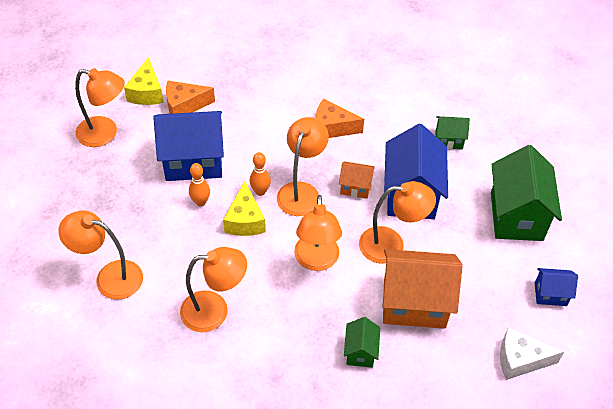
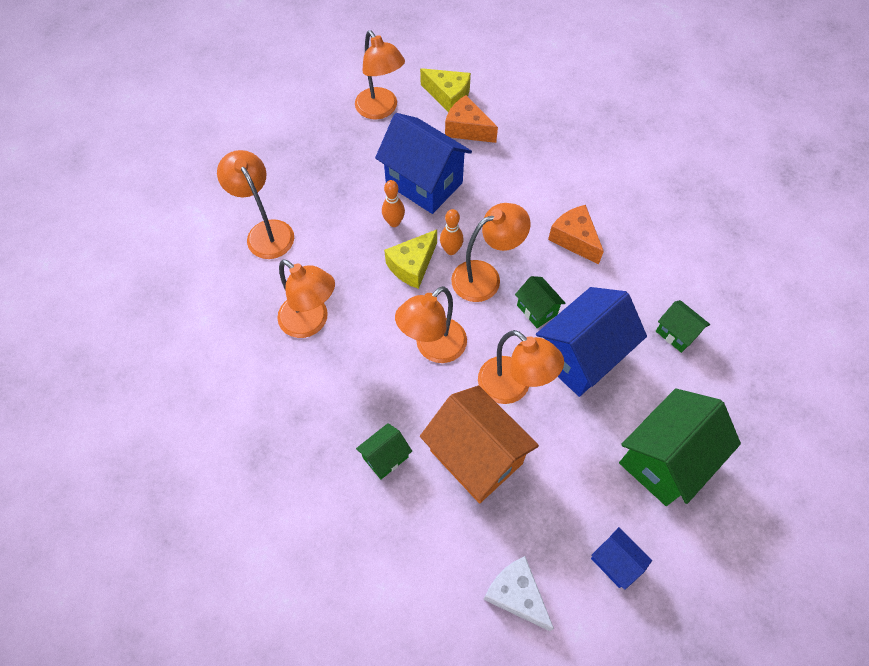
camera: 45 degrees right, 10 degrees up
(147, 92) = (448, 96): yellow cheese -> yellow cheese turned 105 degrees counterclockwise
(355, 187) = (537, 310): orange house -> green house

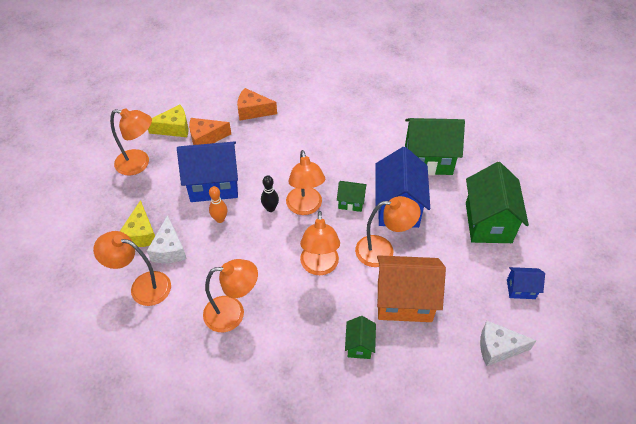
camera: 45 degrees left, 10 degrees down
(321, 215) = (169, 249): none -> white cheese
(412, 266) = (258, 234): yellow cheese -> yellow cheese (141, 234)
(451, 250) = (270, 208): orange bowling pin -> black bowling pin
(485, 277) = (305, 207): orange lamp -> orange lamp turned 150 degrees clockwise
(574, 239) = (330, 153): orange cheese -> orange cheese (253, 111)
(676, 333) = (428, 160): green house -> green house, size x2.03

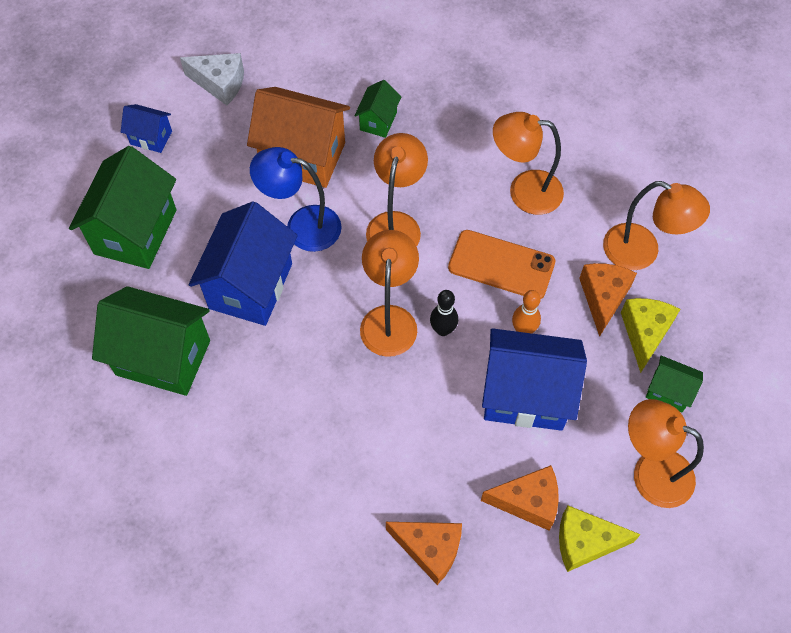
camera: 165 degrees left, 10 degrees up
(169, 249) = (603, 298): white cheese -> orange cheese
(241, 255) = (501, 265): none -> orange phone
(351, 202) = (317, 310): green house -> green house (668, 391)
(383, 251) = (302, 226): orange lamp -> blue lamp

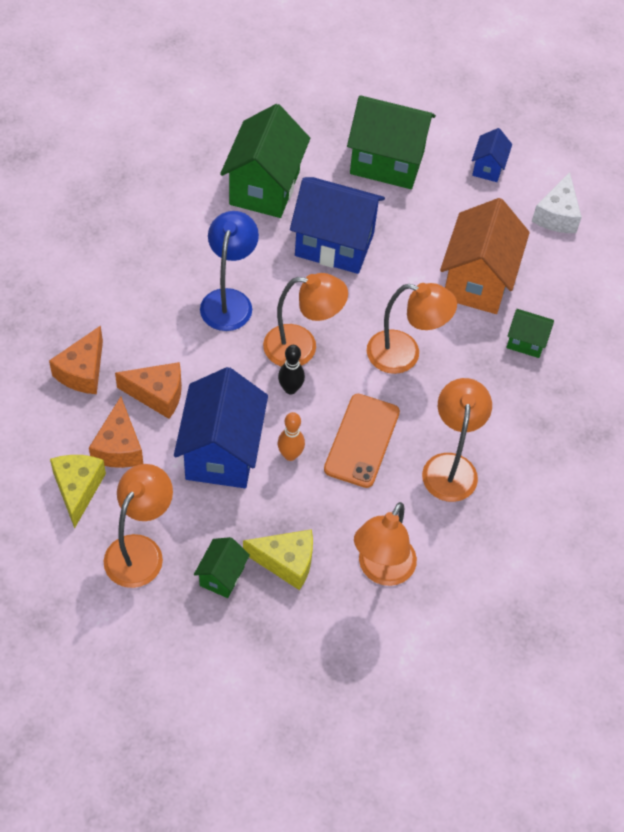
camera: 85 degrees right, 5 degrees down
(302, 226) = (399, 281): blue lamp -> blue lamp (229, 300)
(603, 298) = (326, 528): orange cheese -> orange cheese (157, 394)

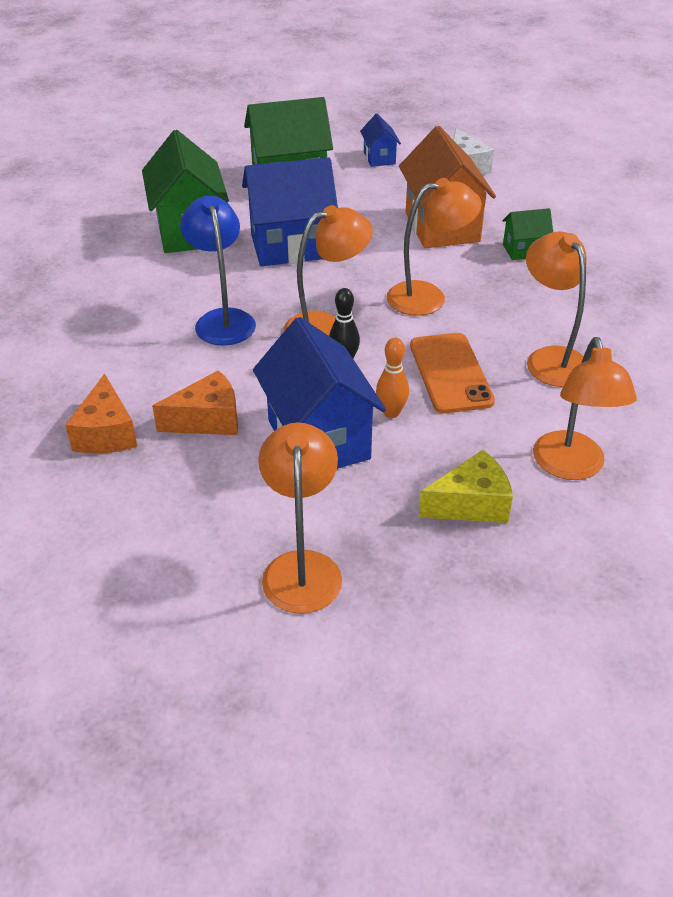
camera: 25 degrees left, 15 degrees down
(78, 489) = (180, 541): yellow cheese -> none
(119, 447) = (200, 482): orange cheese -> none
(222, 576) = (415, 549): green house -> none

